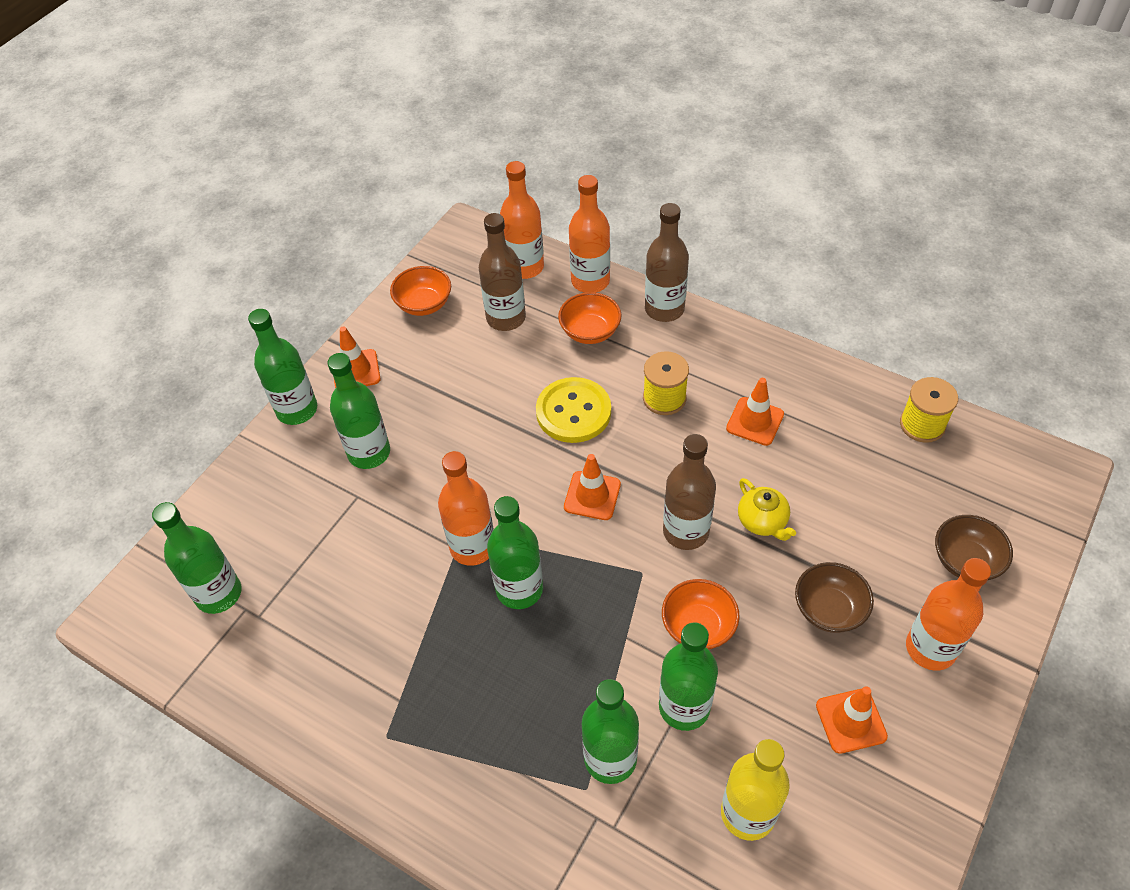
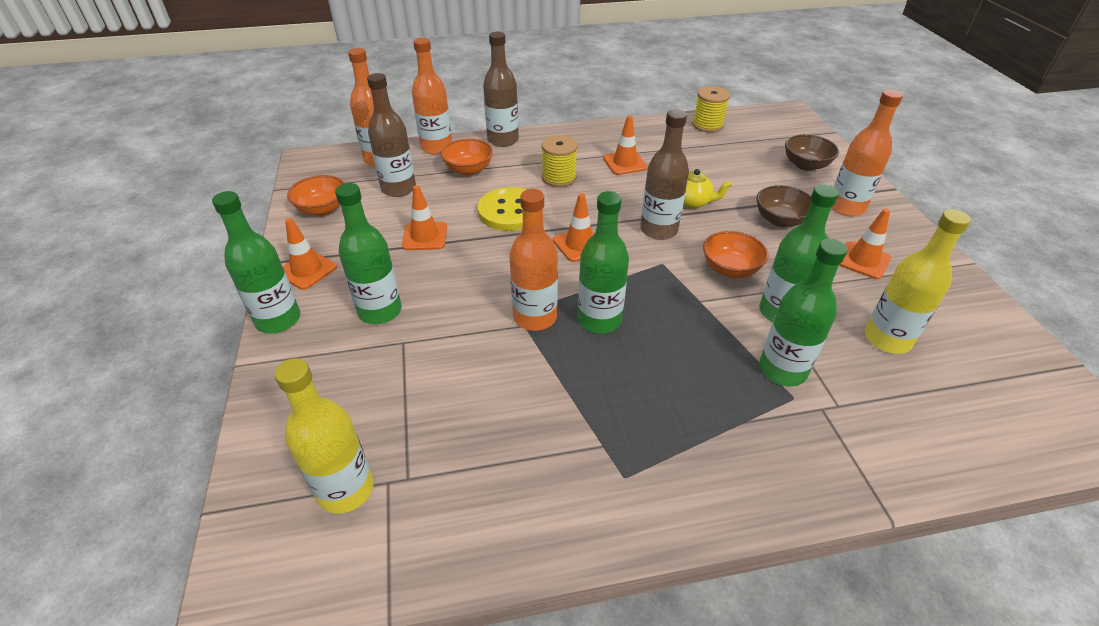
camera: 45 degrees left, 10 degrees down
(218, 594) = (346, 489): green bottle -> yellow bottle
(474, 393) = (425, 236): none -> orange traffic cone

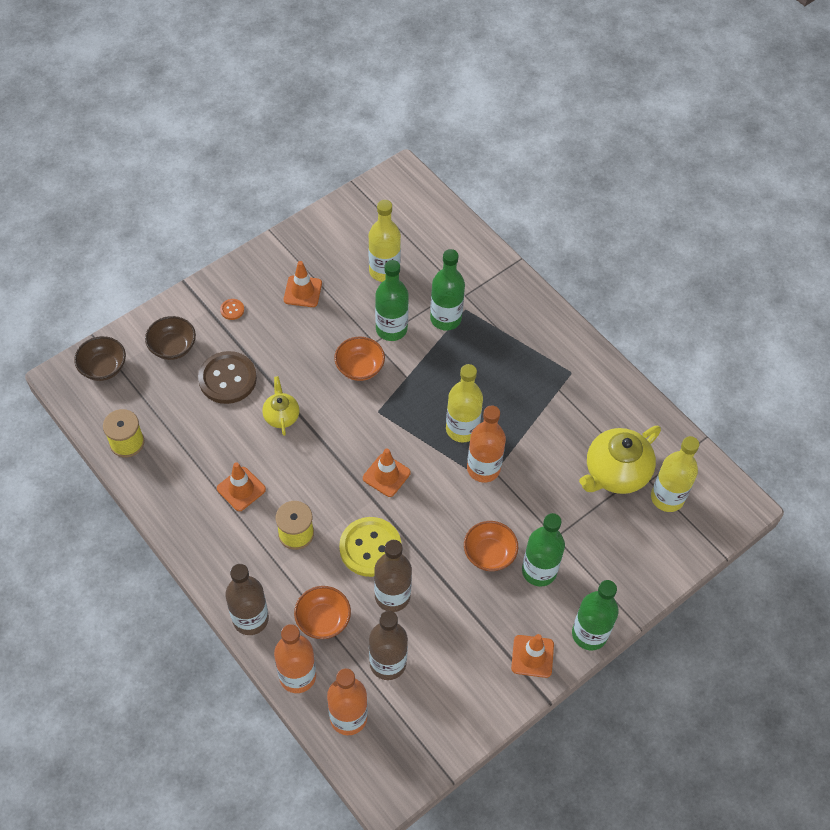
camera: 120 degrees left, 15 degrees up
(322, 209) = (454, 709): orange bowl -> orange bowl (489, 554)
(425, 236) = (441, 594): orange traffic cone -> none
(430, 445) = (615, 473): none -> yellow teapot
(599, 320) = (462, 429): green bottle -> yellow bottle
(658, 230) = (335, 427): brown bottle -> brown bottle (392, 596)
(753, 184) = (227, 379): none -> brown button
(780, 220) = (275, 350): brown bowl -> brown bowl (103, 368)
(846, 207) = (232, 310): orange bottle -> orange button

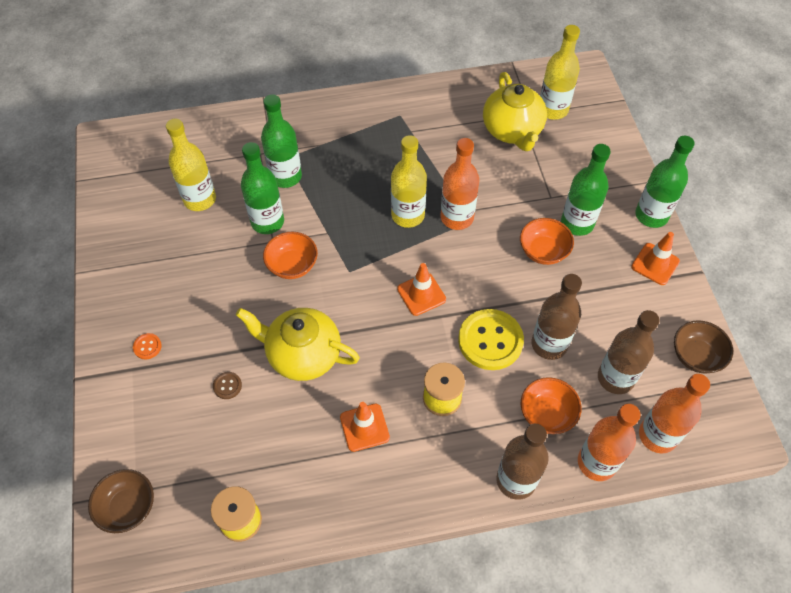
camera: 60 degrees left, 0 degrees up
(173, 347) = (152, 423): brown bowl -> brown bowl (696, 356)
(227, 379) = (227, 386): brown button -> brown button, size x0.43
(281, 416) = (302, 355): yellow teapot -> yellow teapot, size x1.81
(302, 291) = (172, 275): orange traffic cone -> none

